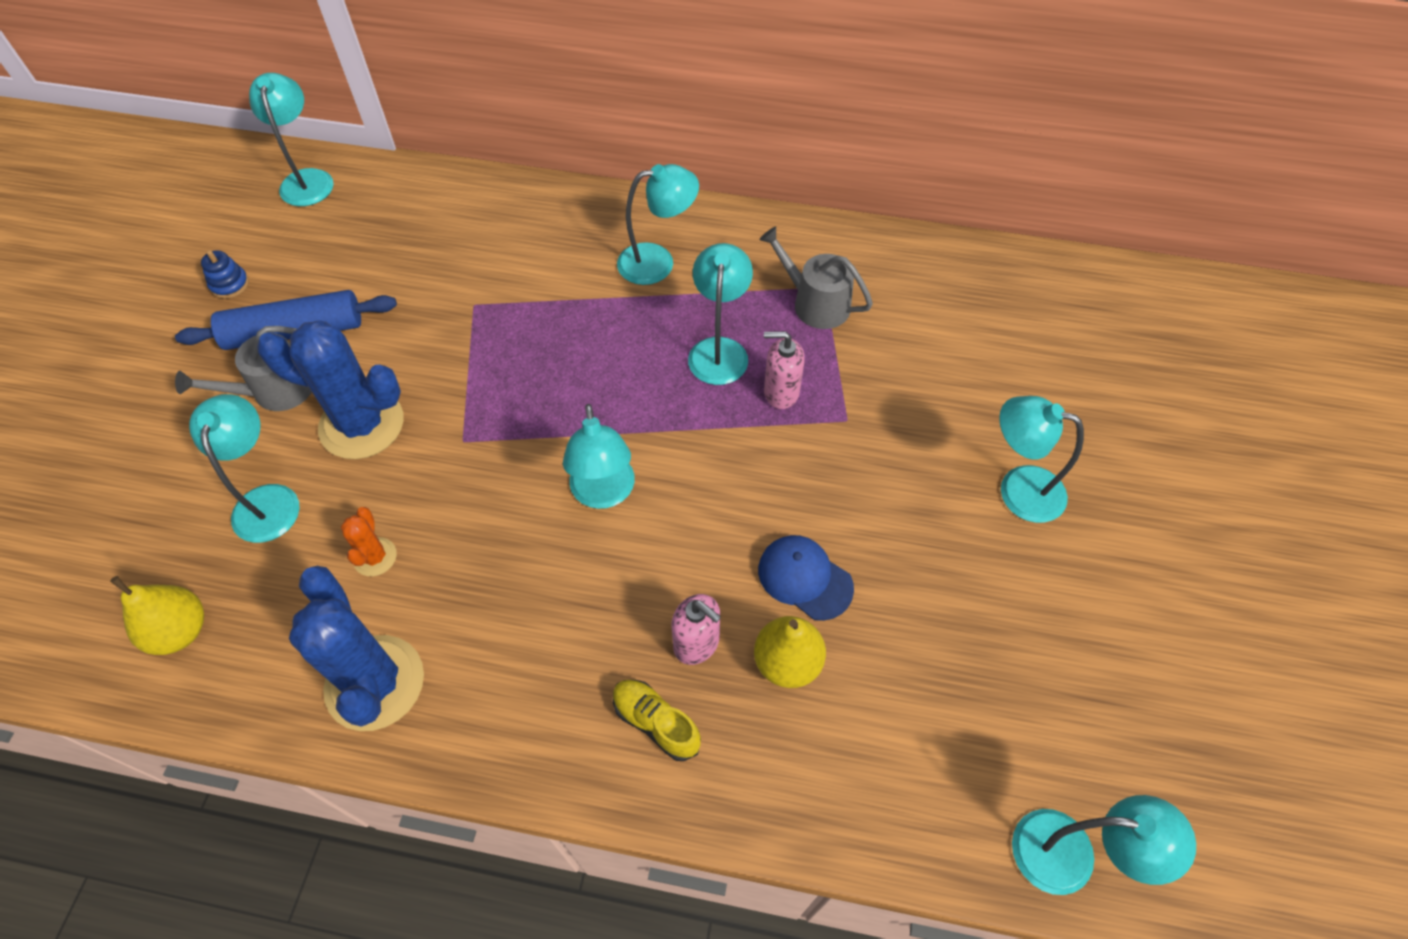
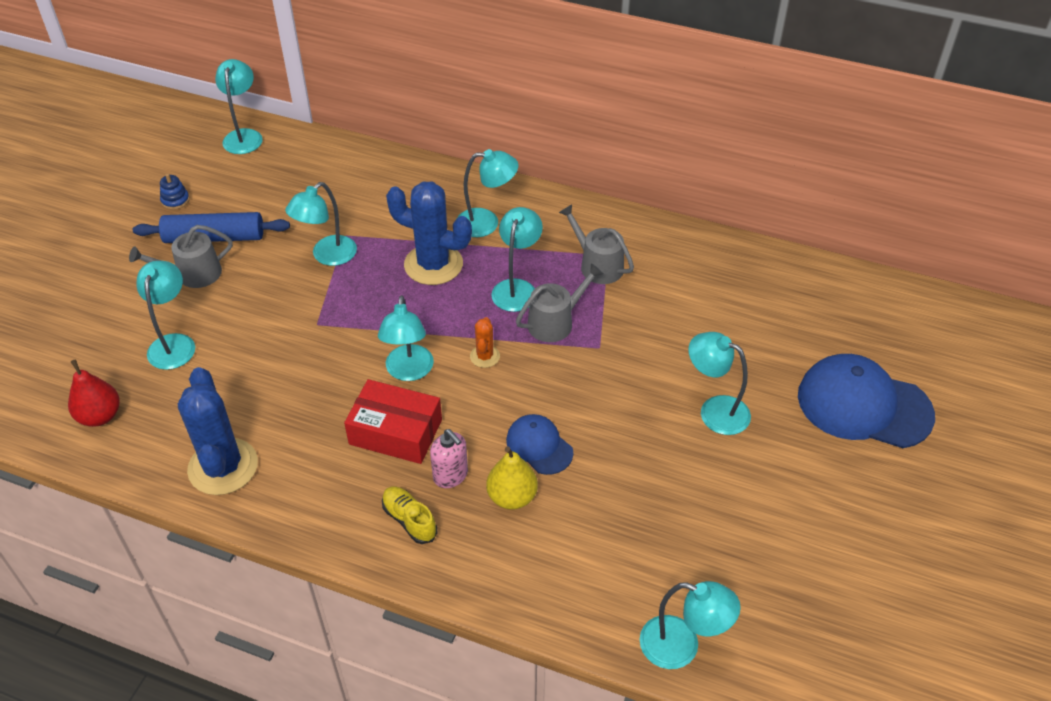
camera: 10 degrees right, 10 degrees down
(180, 631) = (100, 416): yellow pear -> red pear
(362, 424) = (248, 304): blue cactus -> blue cactus (433, 264)
(375, 557) = (240, 389): orange cactus -> orange cactus (485, 356)
(456, 338) = (327, 256): none -> turquoise lamp
(606, 588) = (395, 432): none -> red box
(781, 392) = (555, 322): pink soap dispenser -> grey watering can
(1200, 452) = (863, 405): none -> blue cap

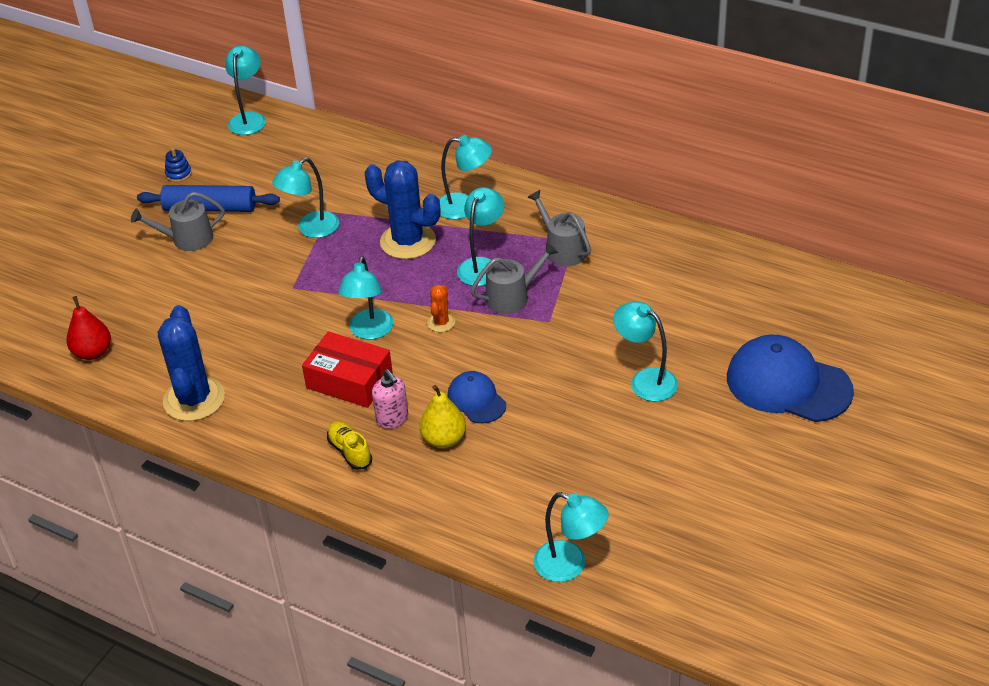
camera: 10 degrees right, 5 degrees down
(174, 343) = (163, 296): turquoise lamp -> none

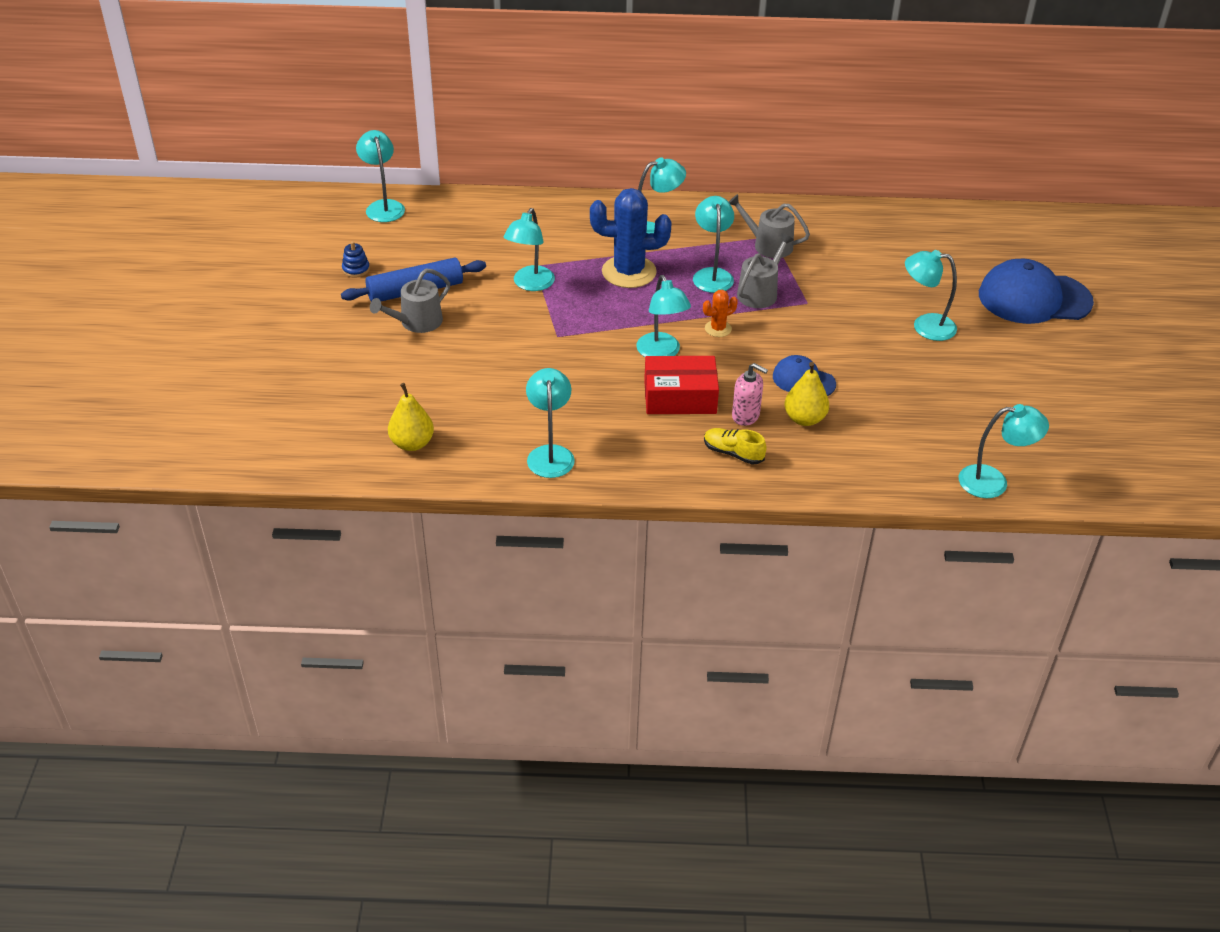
camera: 30 degrees left, 0 degrees up
(93, 352) = (412, 443): red pear -> yellow pear
(194, 399) = (550, 454): blue cactus -> turquoise lamp
(441, 323) = (718, 329): orange cactus -> orange cactus turned 75 degrees clockwise

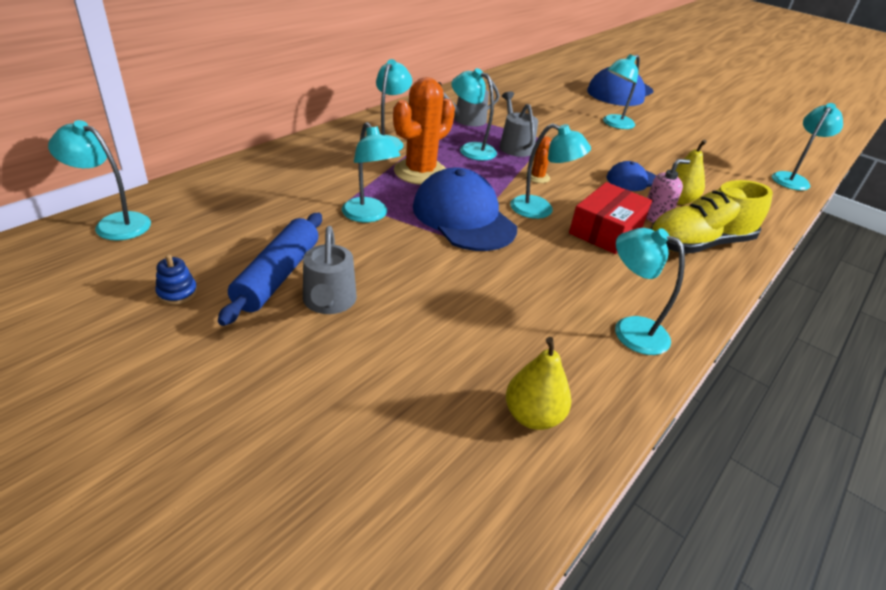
camera: 55 degrees left, 5 degrees down
(591, 323) = (463, 217): none -> blue cap
(629, 272) = (420, 172): blue cactus -> orange cactus
(733, 453) = (698, 244): yellow shoe -> yellow shoe, size x2.03

